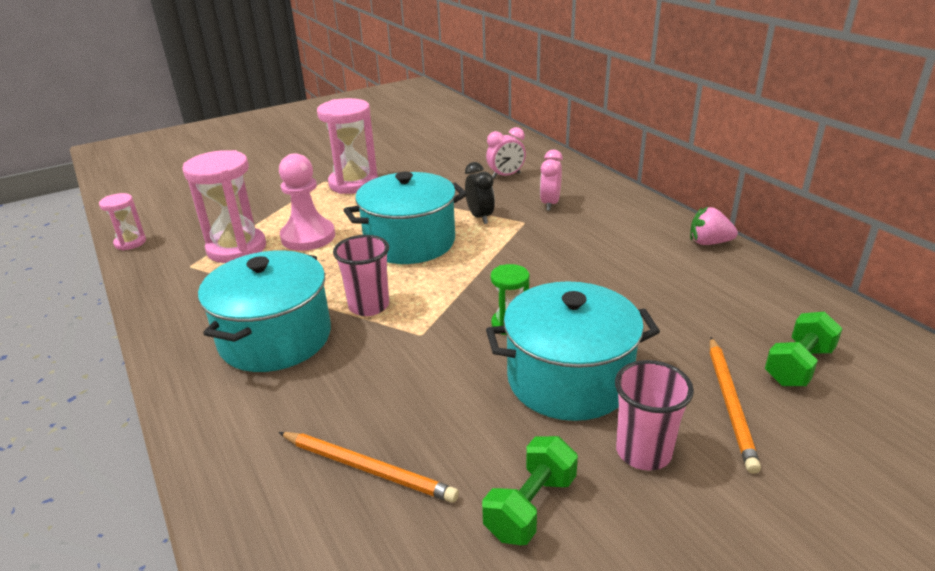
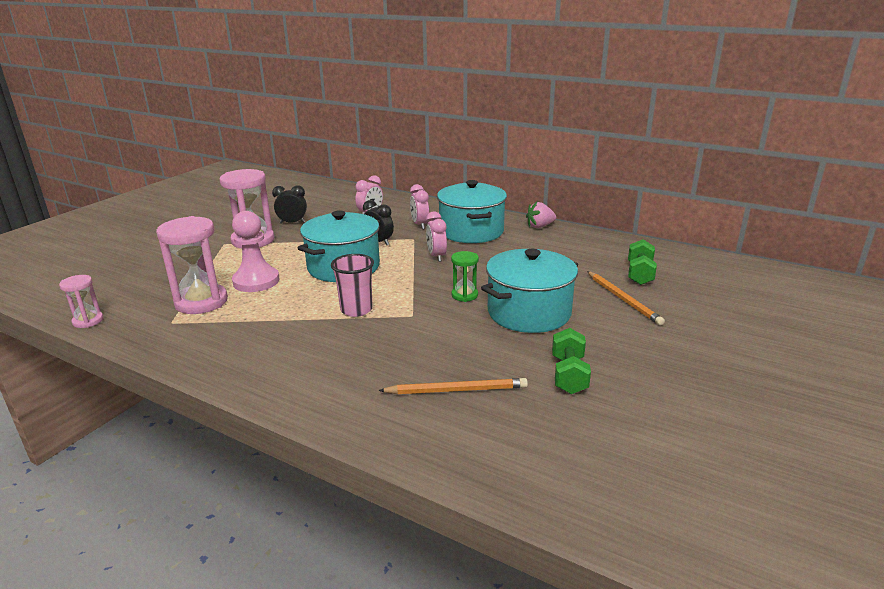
camera: 30 degrees left, 5 degrees down
(275, 338) = (306, 345): turquoise pot -> turquoise pot (471, 231)
(412, 169) = (292, 223): none -> black clock
(528, 255) = (436, 256): none -> pink clock
(643, 452) = (601, 333): pink cup -> none

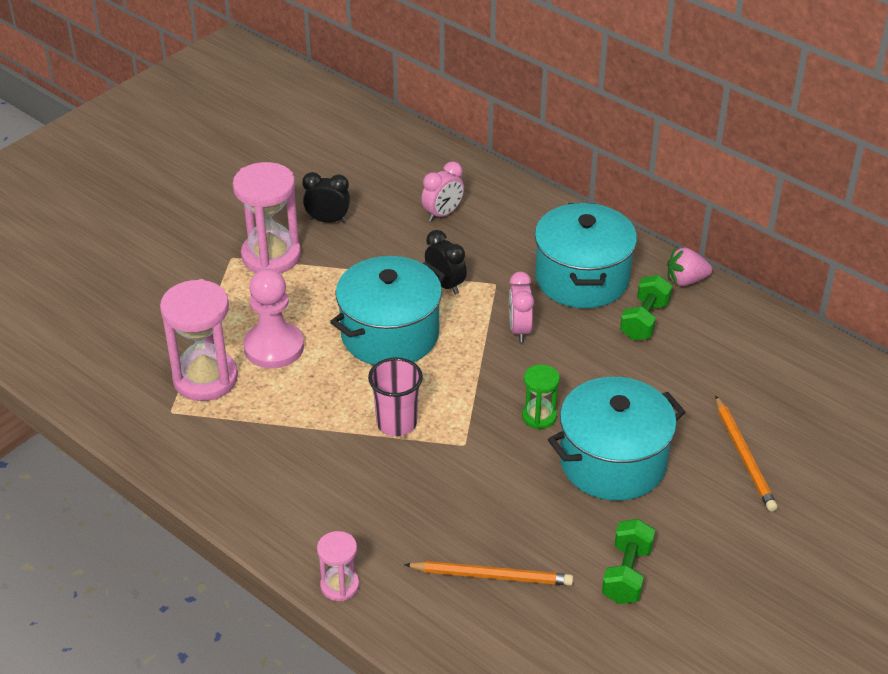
camera: 10 degrees right, 15 degrees up
(88, 321) = (72, 394): pink hourglass -> pink hourglass (339, 586)
(420, 225) = (511, 252): pink clock -> none
(639, 274) = (788, 409): green dumbbell -> green dumbbell (644, 321)

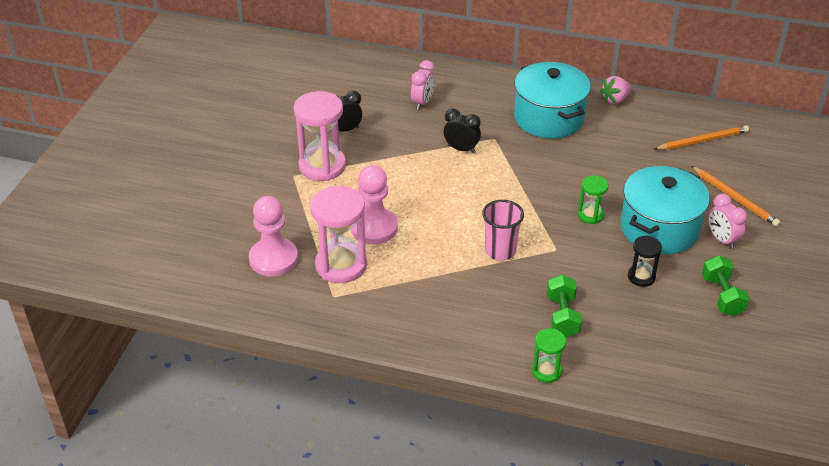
camera: 25 degrees left, 0 degrees up
(139, 347) = (273, 259): none -> pink pawn
(339, 586) = (546, 371): pink hourglass -> green hourglass
(390, 334) = (449, 193): turquoise pot -> none
(492, 576) = (640, 328): orange pencil -> orange pencil (702, 140)
(519, 330) = (534, 163): pink clock -> pink clock (722, 239)
(542, 514) = (641, 277): none -> black hourglass
(644, 321) = (609, 133): green dumbbell -> green dumbbell (562, 316)

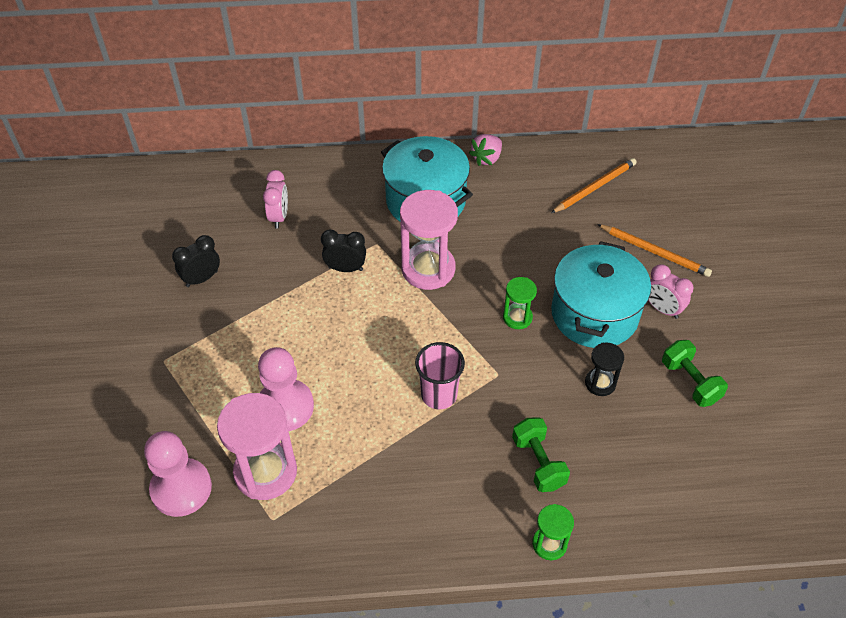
camera: 20 degrees left, 10 degrees up
(322, 166) = (193, 337): pink hourglass -> pink hourglass (428, 269)

